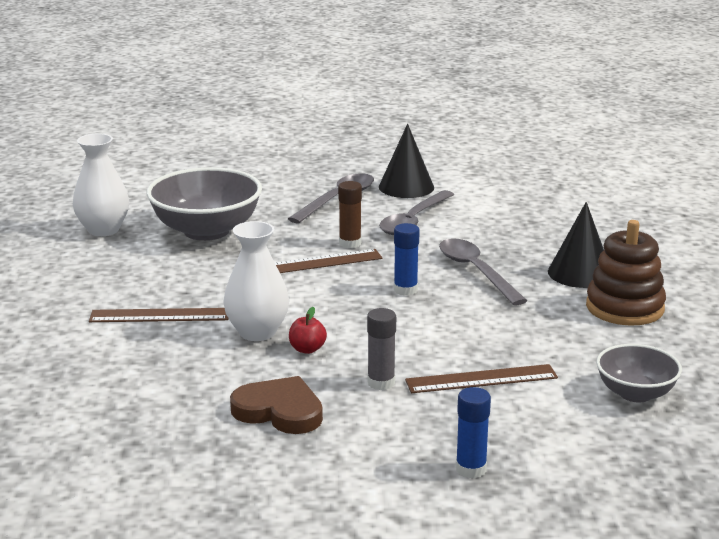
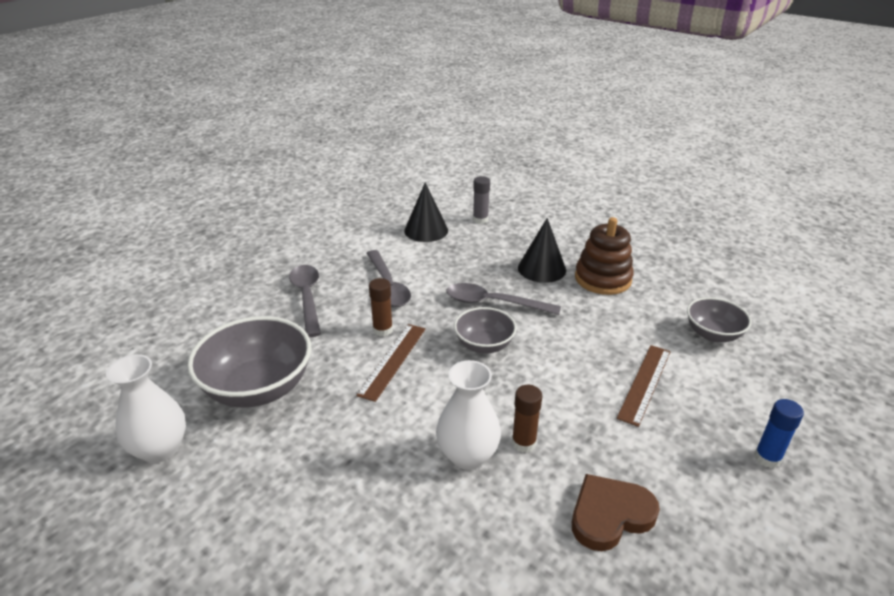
camera: 50 degrees left, 10 degrees up
(159, 315) = (372, 501): brown ruler -> none
(307, 349) = (523, 443): red apple -> brown glue stick
(381, 383) = (610, 433): grey glue stick -> grey glue stick (480, 220)
(405, 290) = (484, 345): blue glue stick -> grey bowl
(406, 187) = (334, 261): black cone -> black cone (426, 230)

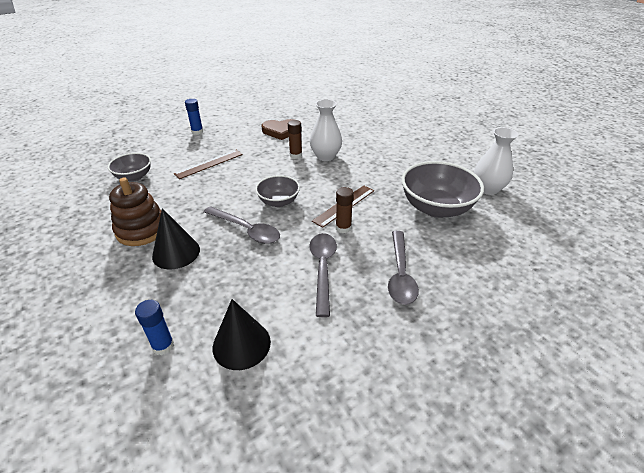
camera: 160 degrees left, 5 degrees up
(480, 220) = (163, 346): grey glue stick -> blue glue stick

